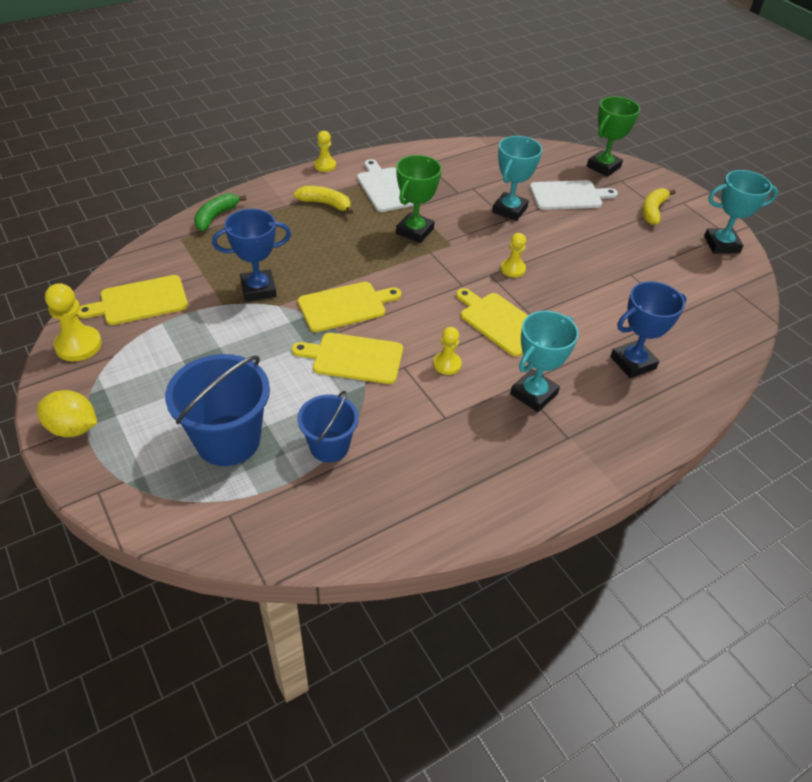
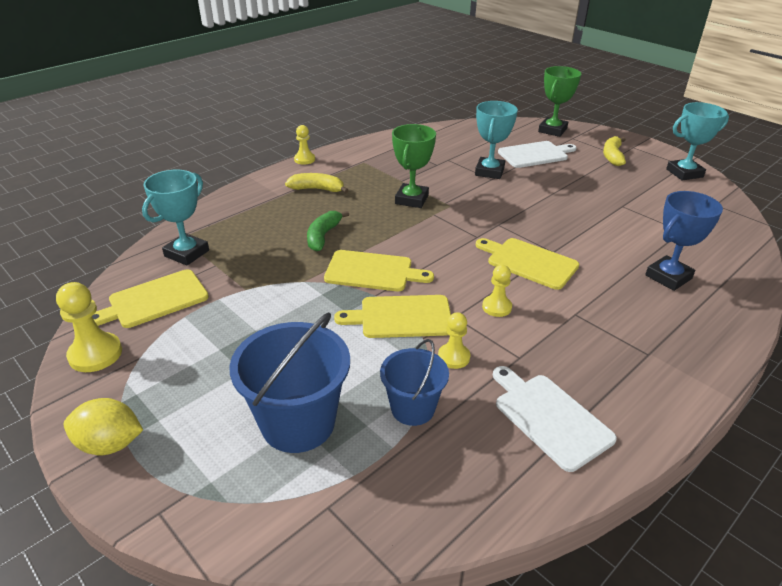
camera: 10 degrees left, 10 degrees down
(215, 217) = (212, 214): green banana -> green banana (323, 236)
(258, 289) = (278, 270): blue trophy -> none
(345, 306) = (372, 271): yellow cutting board -> yellow cutting board turned 45 degrees clockwise
(385, 188) = (369, 169): white cutting board -> white cutting board (549, 418)
(513, 269) = (517, 217): yellow pawn -> yellow pawn (453, 357)
(534, 394) = (594, 320): turquoise trophy -> turquoise trophy (187, 253)

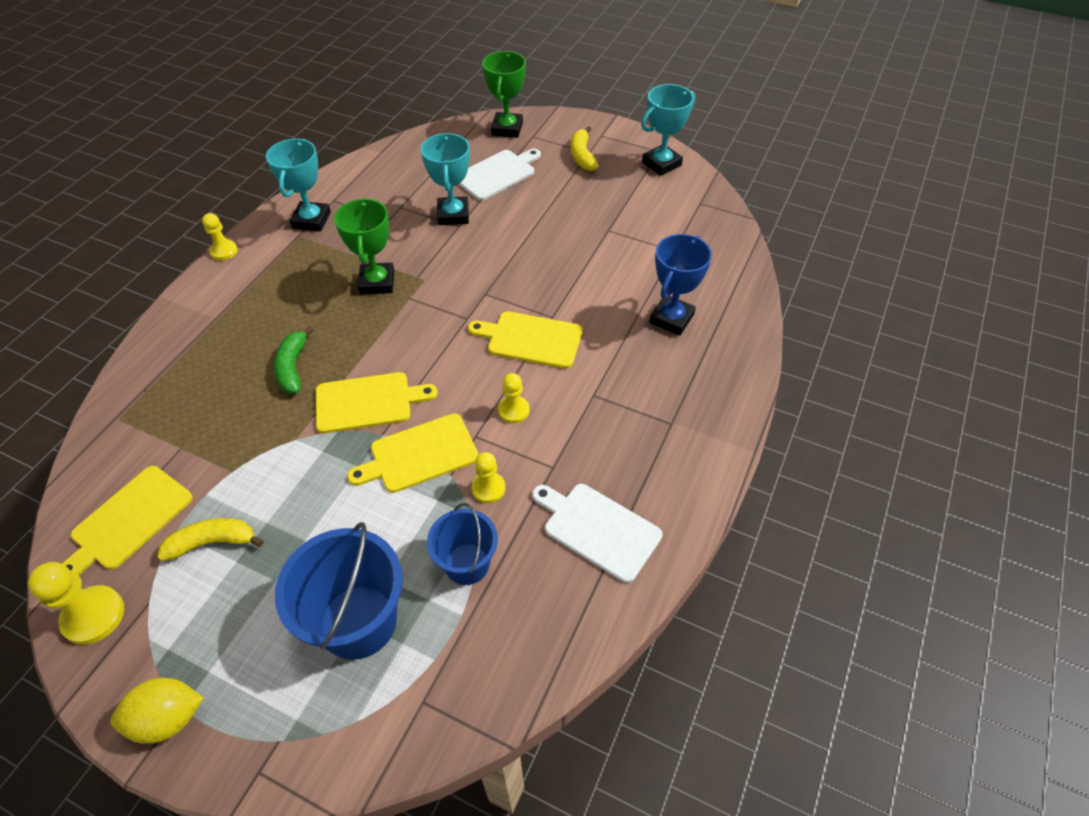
camera: 20 degrees left, 15 degrees up
(187, 253) = (137, 441): turquoise trophy -> turquoise trophy (311, 220)
(317, 189) = (258, 296): yellow banana -> yellow banana (212, 542)

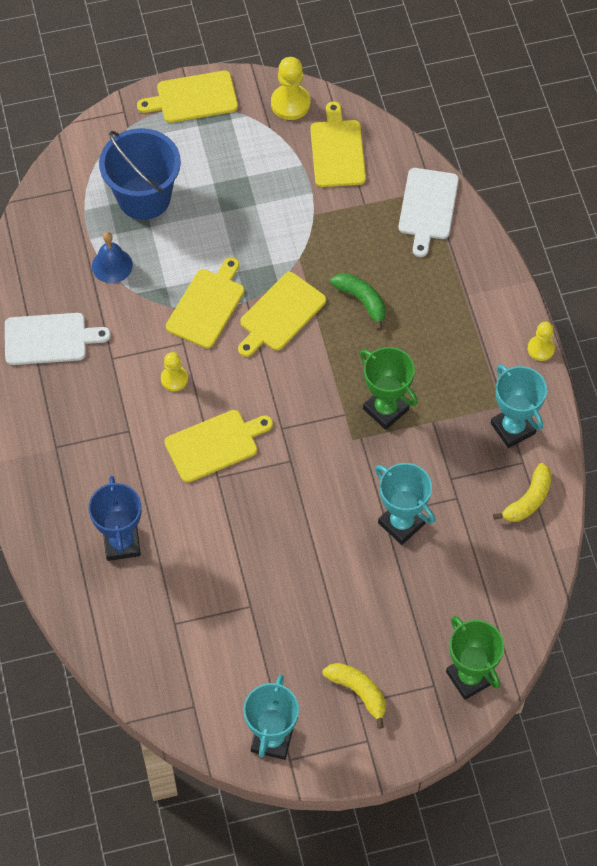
camera: 140 degrees right, 10 degrees up
(168, 718) = (193, 98): yellow lemon -> yellow cutting board
(212, 542) = (273, 174): yellow banana -> yellow banana (528, 500)
(467, 564) = (112, 265): blue bucket -> blue bell
(488, 488) = (141, 316): yellow pawn -> none
(497, 174) = (414, 604): white cutting board -> white cutting board (428, 207)

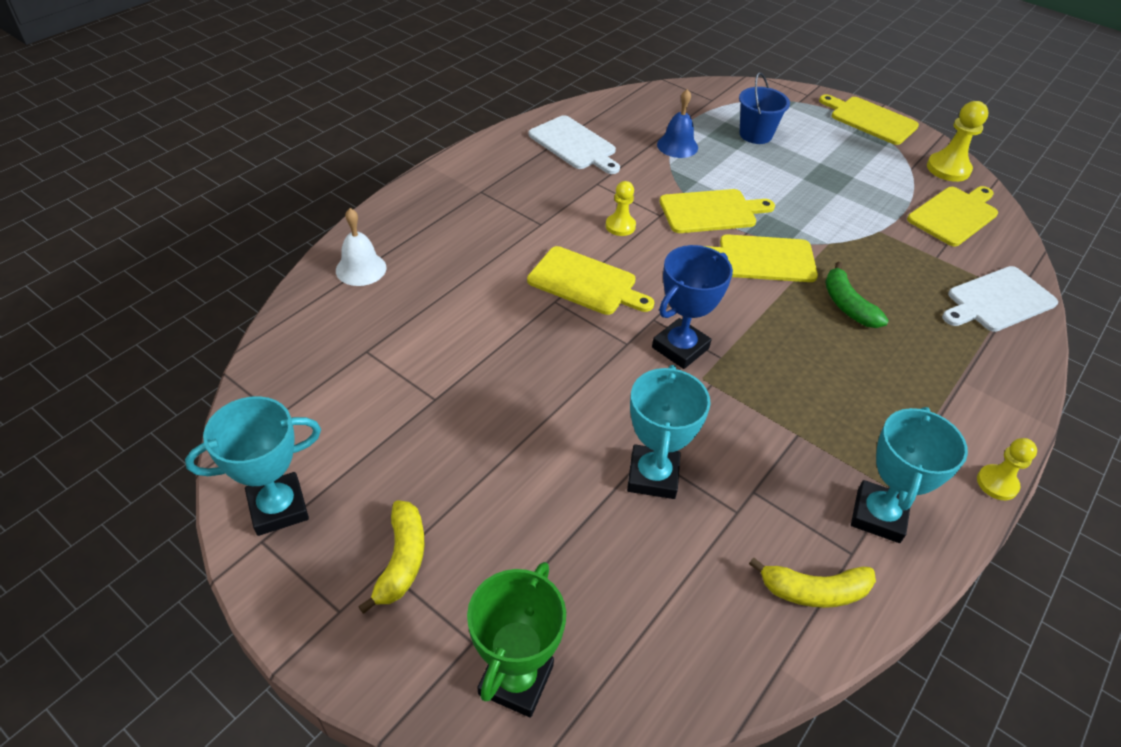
camera: 50 degrees right, 15 degrees down
(85, 582) = (361, 269): none -> white bell
(122, 543) = (423, 272): blue trophy -> blue trophy (680, 348)
(144, 197) = (755, 135): blue bucket -> blue bucket, size x0.61
(362, 301) = (847, 305): green banana -> green banana turned 150 degrees clockwise
(385, 409) = (763, 386): green trophy -> none

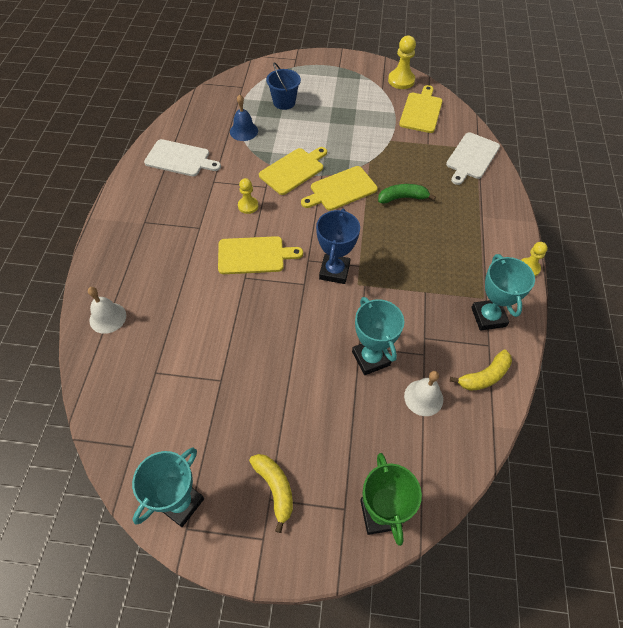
camera: 30 degrees left, 10 degrees up
(694, 567) = (423, 397): none -> white bell
(847, 305) = (402, 198): green banana -> green banana turned 135 degrees clockwise
(870, 120) = (341, 63): yellow cutting board -> none

